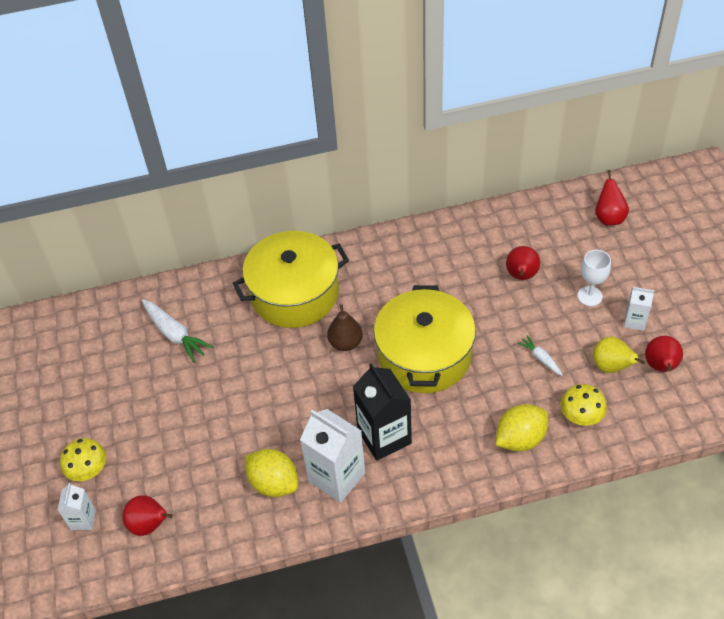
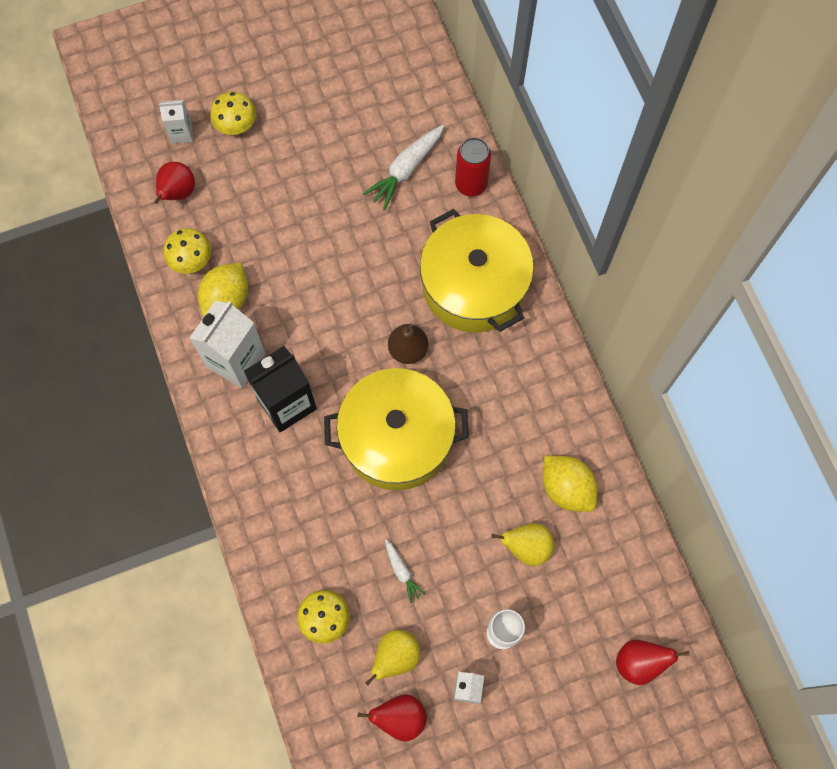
camera: 80 degrees right, 20 degrees up
(201, 289) = (471, 184): none -> red can
(225, 514) = (191, 259): none -> yellow mushroom
(520, 439) = (291, 549): yellow lemon -> yellow lemon (566, 488)
(521, 276) = (526, 547): red pear -> yellow pear
(540, 358) = (402, 572): white carrot -> white carrot turned 105 degrees clockwise

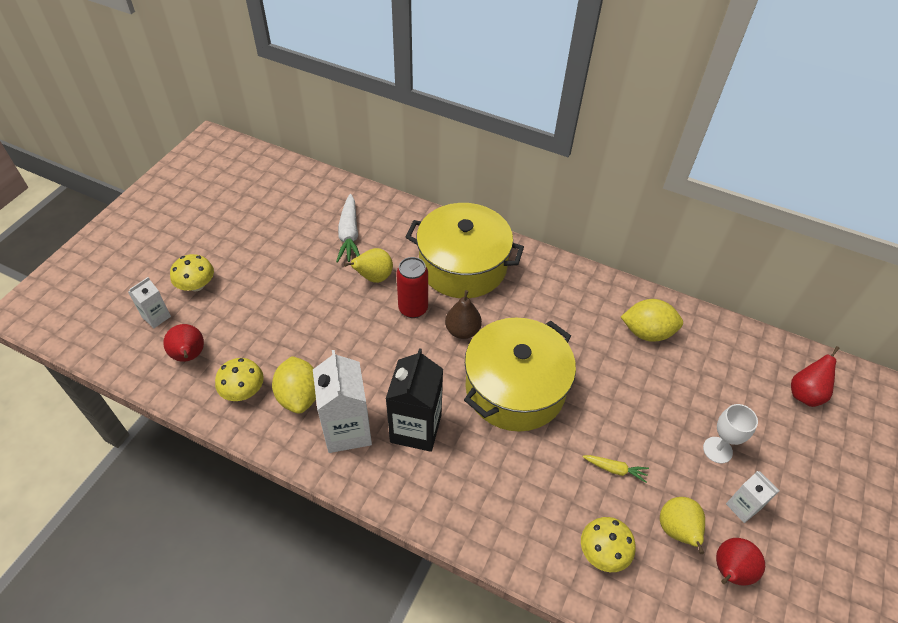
camera: 45 degrees left, 20 degrees down
(402, 572) = (615, 469): white carrot -> yellow carrot
(471, 184) = (400, 216): red can -> red can (413, 308)
(526, 547) = (667, 385): yellow pear -> yellow pear (374, 277)

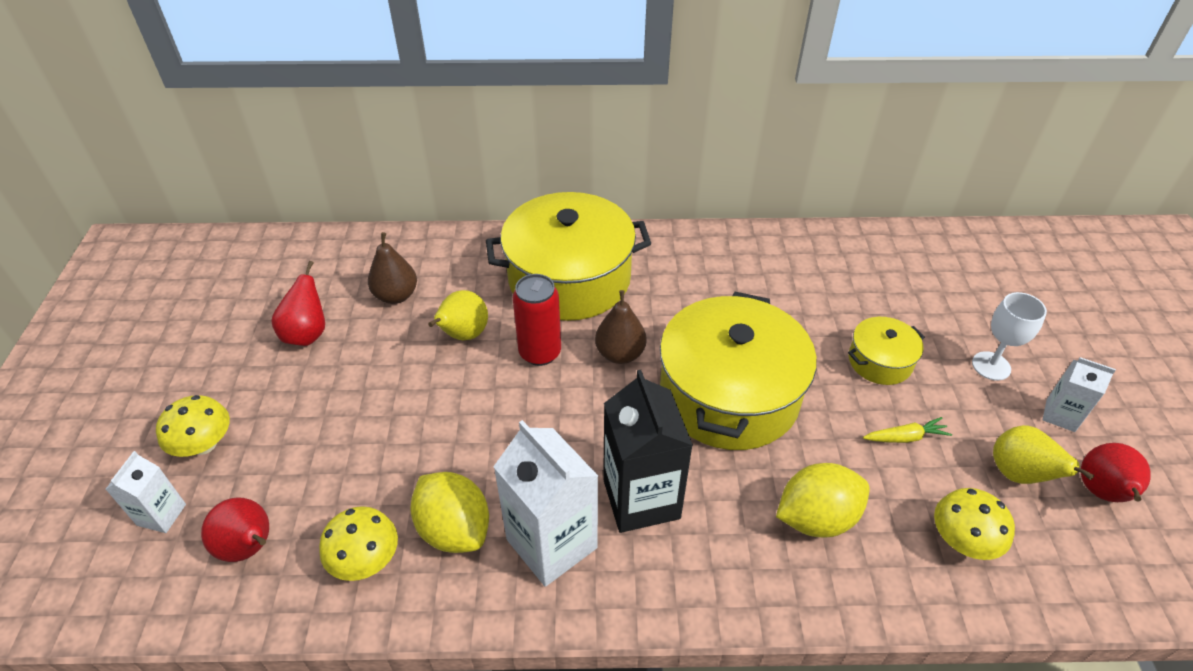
camera: 25 degrees left, 5 degrees down
(349, 235) = (396, 296): white carrot -> brown pear
(636, 411) = (880, 361): none -> yellow pot
(647, 332) = (829, 272): yellow lemon -> yellow lemon (816, 518)
(805, 394) = (1027, 271): red pear -> red pear (307, 334)

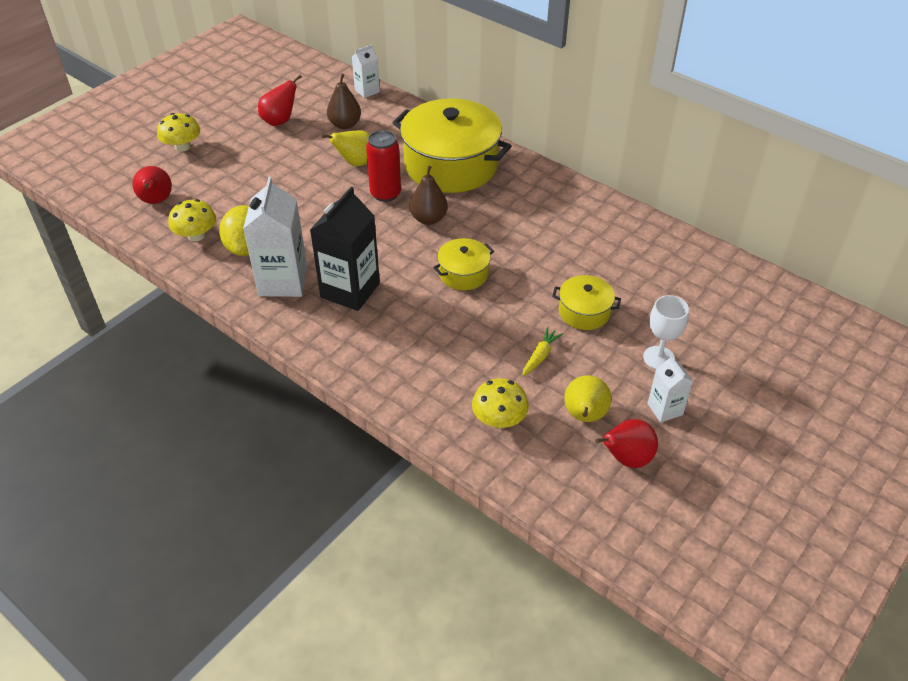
camera: 40 degrees right, 0 degrees up
(161, 515) = (136, 167): white carton -> white carton (367, 91)
(729, 395) = (463, 273): yellow pot -> yellow pot, size x0.47
(816, 518) = (430, 356): yellow lemon -> none
(905, 437) = (540, 356): yellow carrot -> yellow carrot turned 90 degrees counterclockwise

